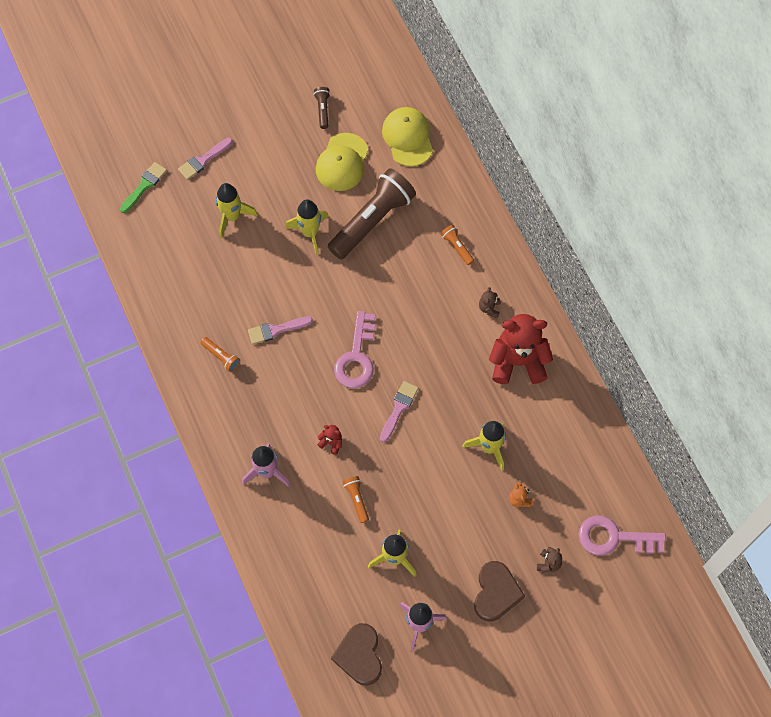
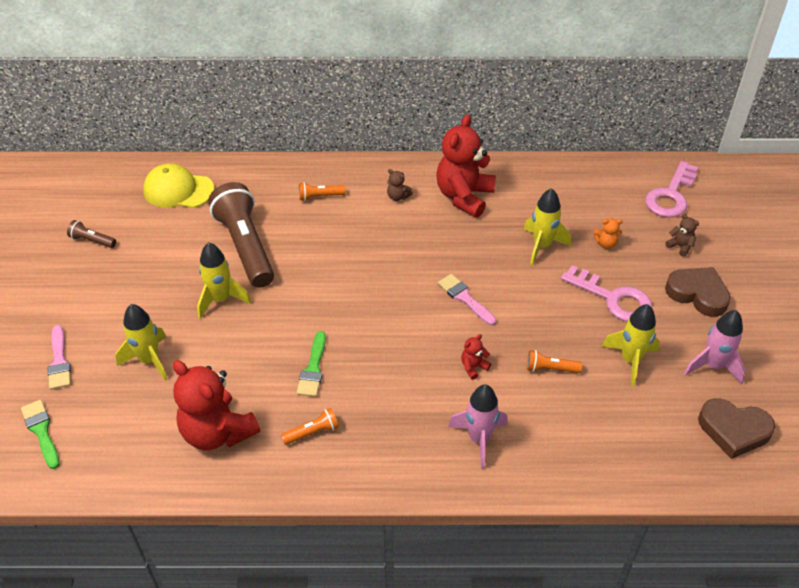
camera: 65 degrees left, 20 degrees down
(193, 295) = (217, 432): none -> red teddy bear
(276, 330) = (313, 369): pink brush -> green brush
(342, 162) = (163, 246): yellow cap -> none
(356, 357) = (388, 311): pink key -> pink key (613, 299)

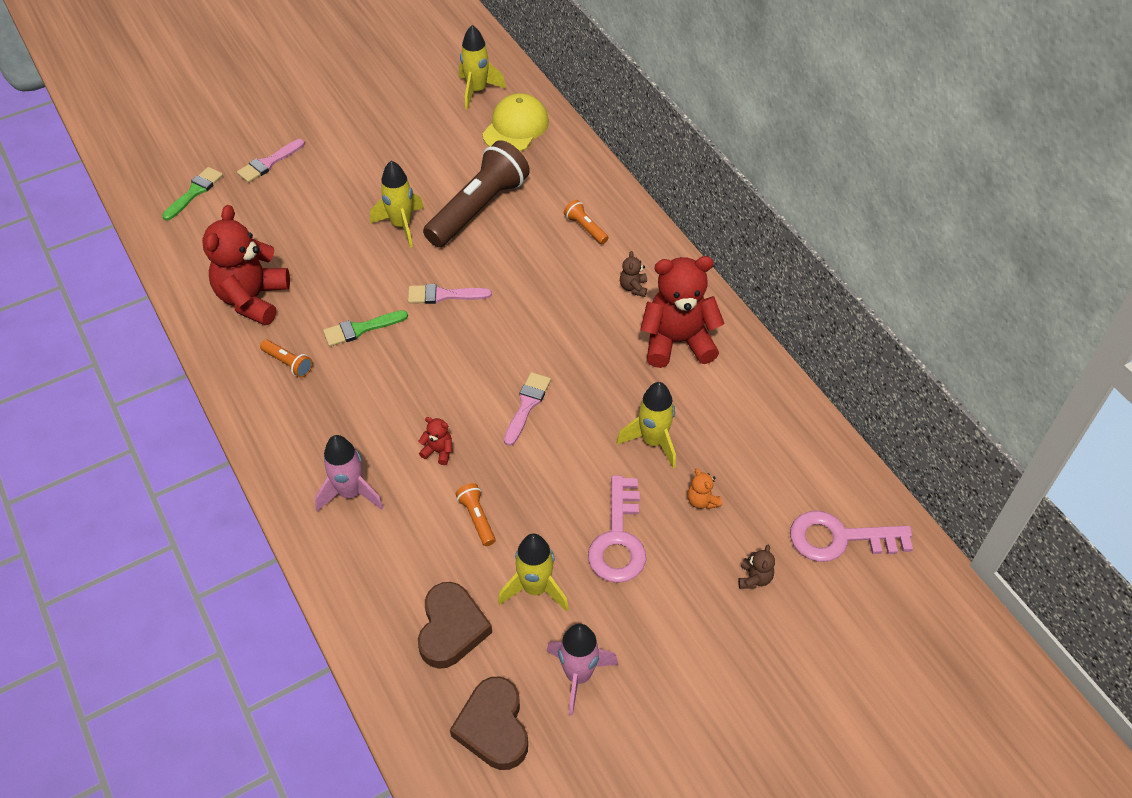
camera: 60 degrees right, 5 degrees up
(92, 240) = (412, 108): brown flashlight -> none
(149, 360) = (303, 216): yellow rocket -> yellow rocket (477, 91)
(178, 190) = (515, 127): yellow cap -> yellow cap turned 45 degrees clockwise
(319, 303) = (443, 295): none -> pink brush
(697, 294) = (685, 623): brown heart -> brown heart (451, 629)

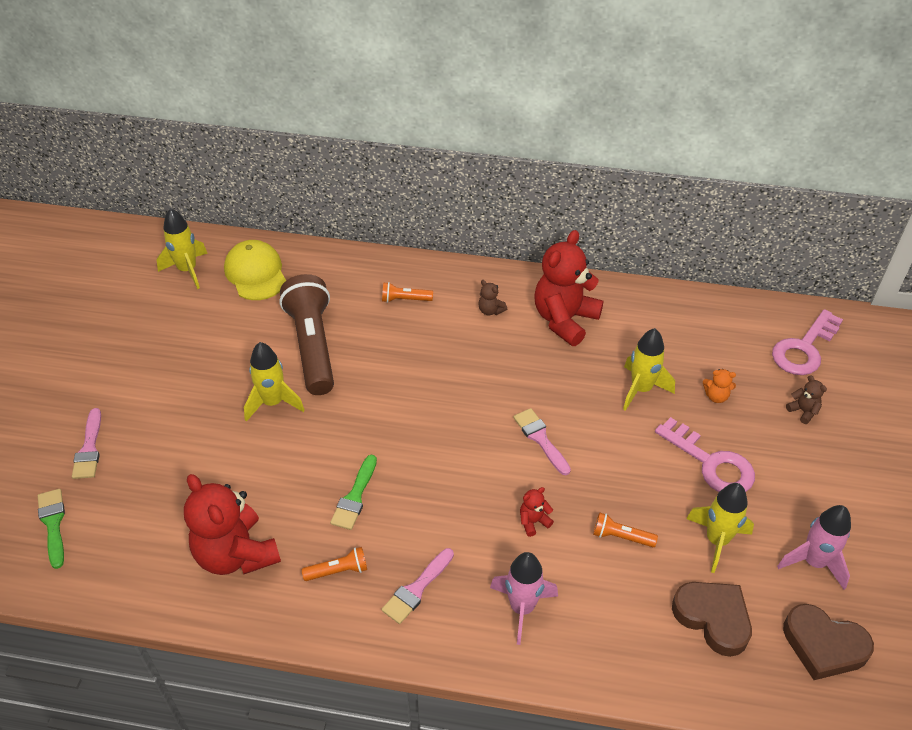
camera: 50 degrees left, 5 degrees down
(443, 295) = (378, 421): pink brush -> pink brush (416, 589)

